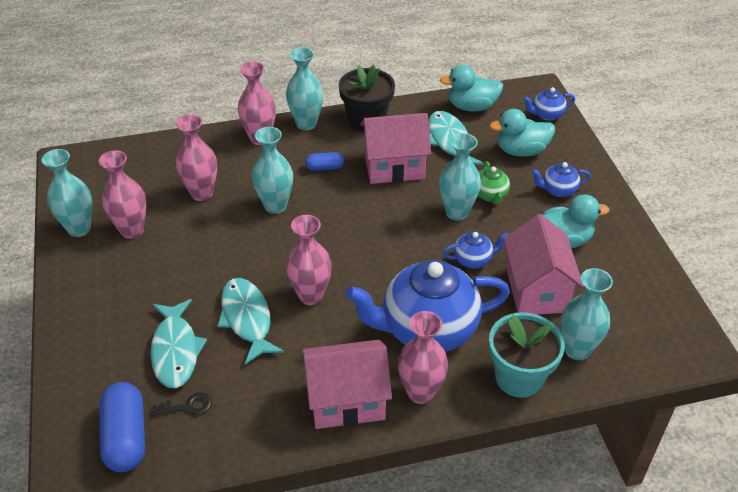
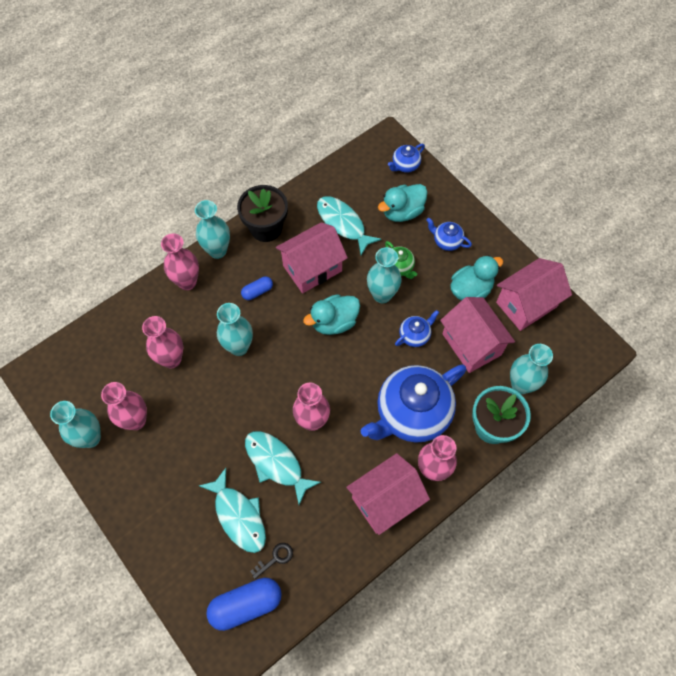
camera: 25 degrees left, 20 degrees up
(126, 437) = (246, 605): blue capsule -> blue capsule turned 75 degrees counterclockwise
(472, 107) = (343, 179): turquoise duck -> turquoise duck (334, 322)
(558, 190) = (446, 241): blue teapot -> blue teapot turned 60 degrees clockwise
(624, 276) = (526, 304): none -> pink house

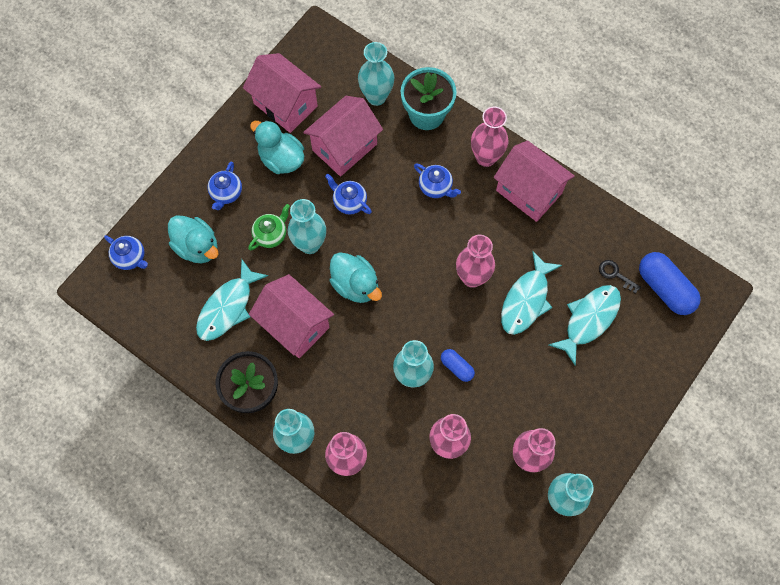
camera: 105 degrees left, 5 degrees up
(257, 291) = (339, 376): blue capsule -> blue capsule (457, 367)
(411, 414) = (436, 187): blue teapot -> blue teapot, size x0.44

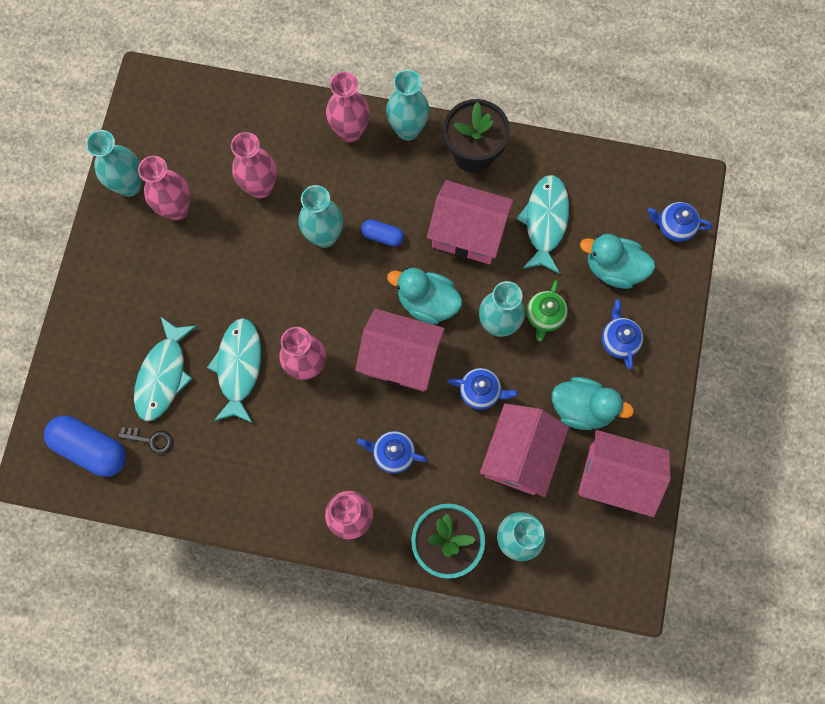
camera: 155 degrees right, 5 degrees up
(457, 367) = (283, 264): blue capsule -> blue capsule (382, 236)
(529, 192) = (285, 497): pink house -> pink house (400, 359)

